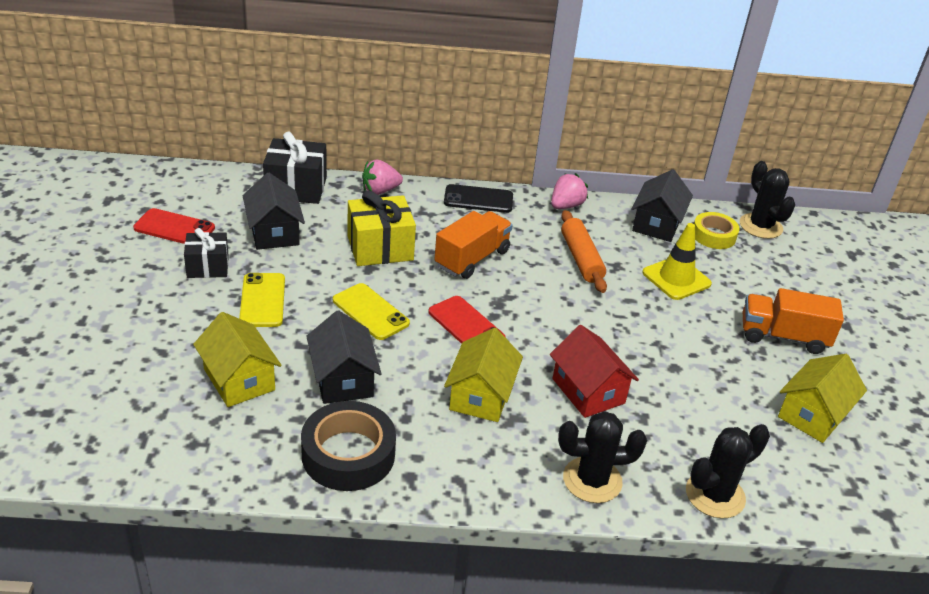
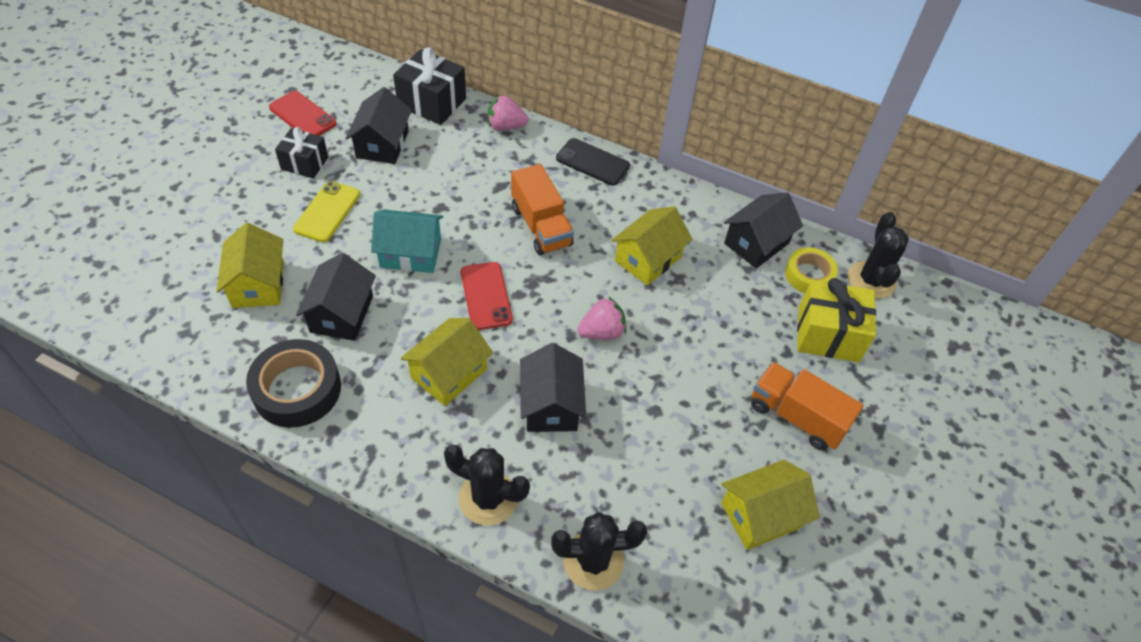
camera: 25 degrees right, 15 degrees up
(370, 312) = (410, 253): yellow phone -> turquoise house
(380, 248) = (464, 189): yellow gift -> yellow gift (828, 334)
(472, 259) = (541, 226): orange truck -> orange truck turned 90 degrees clockwise
(566, 206) = (675, 194): pink strawberry -> pink strawberry (602, 332)
(581, 258) = (648, 259): orange rolling pin -> yellow house
(588, 391) = (551, 405): red house -> black house
(676, 278) = (730, 312): yellow traffic cone -> none

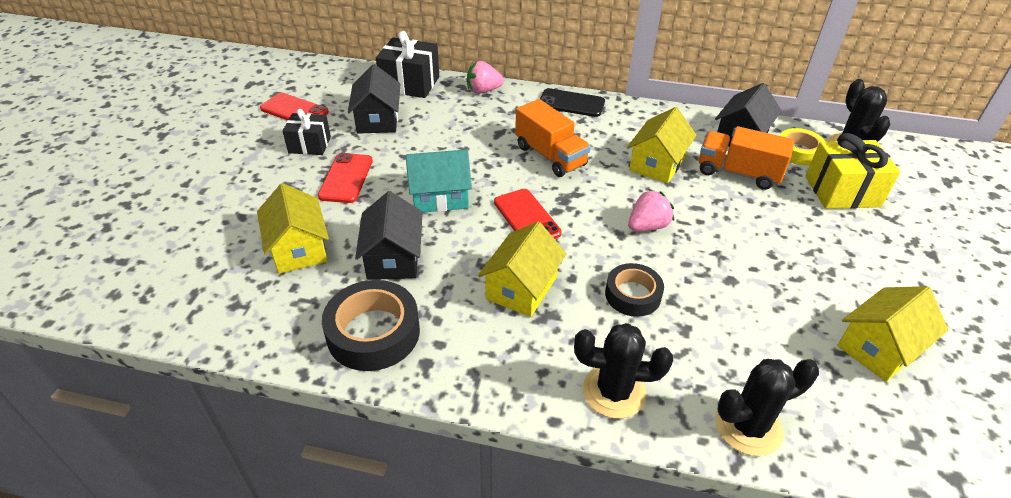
camera: 10 degrees left, 10 degrees down
(327, 212) = (346, 178): yellow phone -> red phone
(551, 405) = (633, 295): black house -> black tape
(796, 416) = (857, 259): orange truck -> orange truck (738, 173)

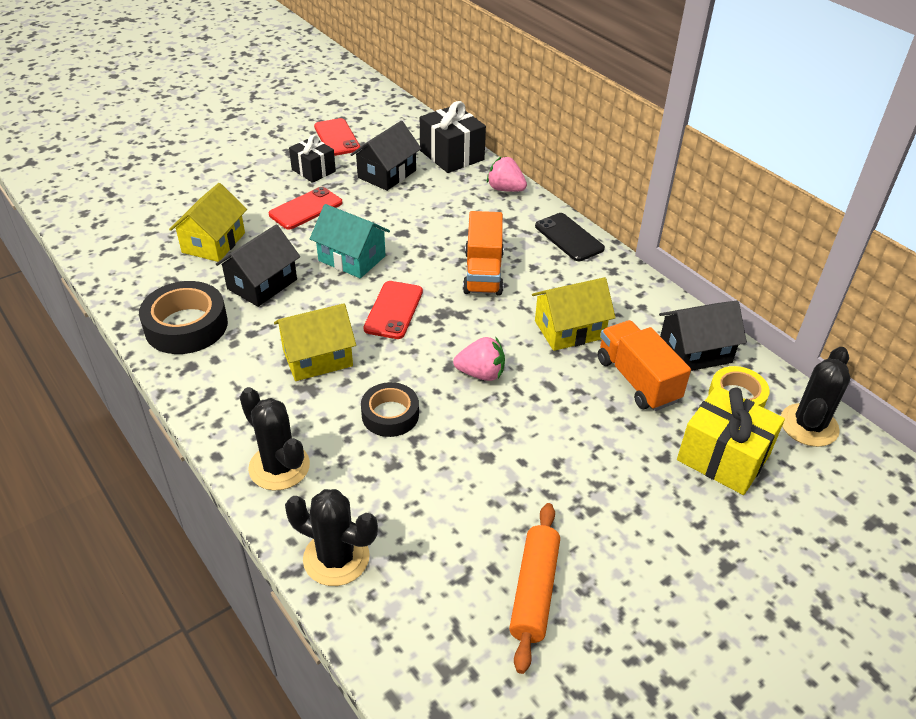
camera: 40 degrees right, 0 degrees up
(879, 348) = (534, 591): yellow house -> orange rolling pin

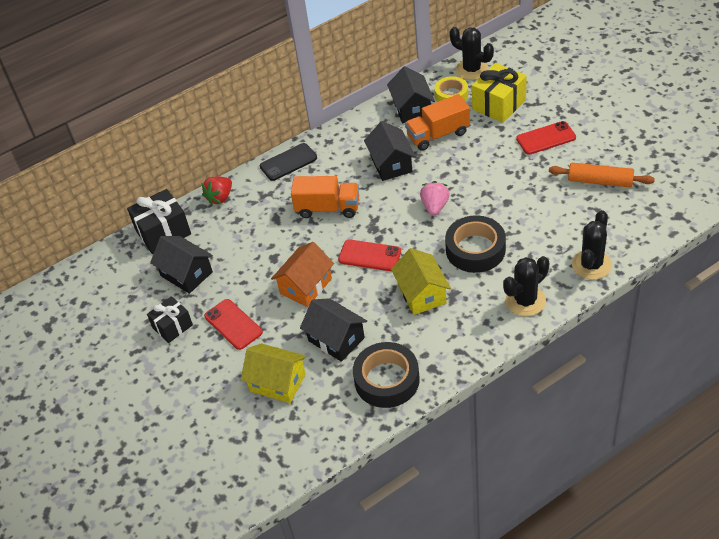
camera: 80 degrees left, 5 degrees up
(337, 138) = (118, 315): red phone -> red phone (546, 138)
(352, 258) = (306, 286): turquoise house -> orange house
(390, 415) = (475, 249): black tape -> black tape, size x1.56
(505, 189) = (220, 198): pink strawberry -> red strawberry
(569, 329) = (391, 164): yellow house -> black house

